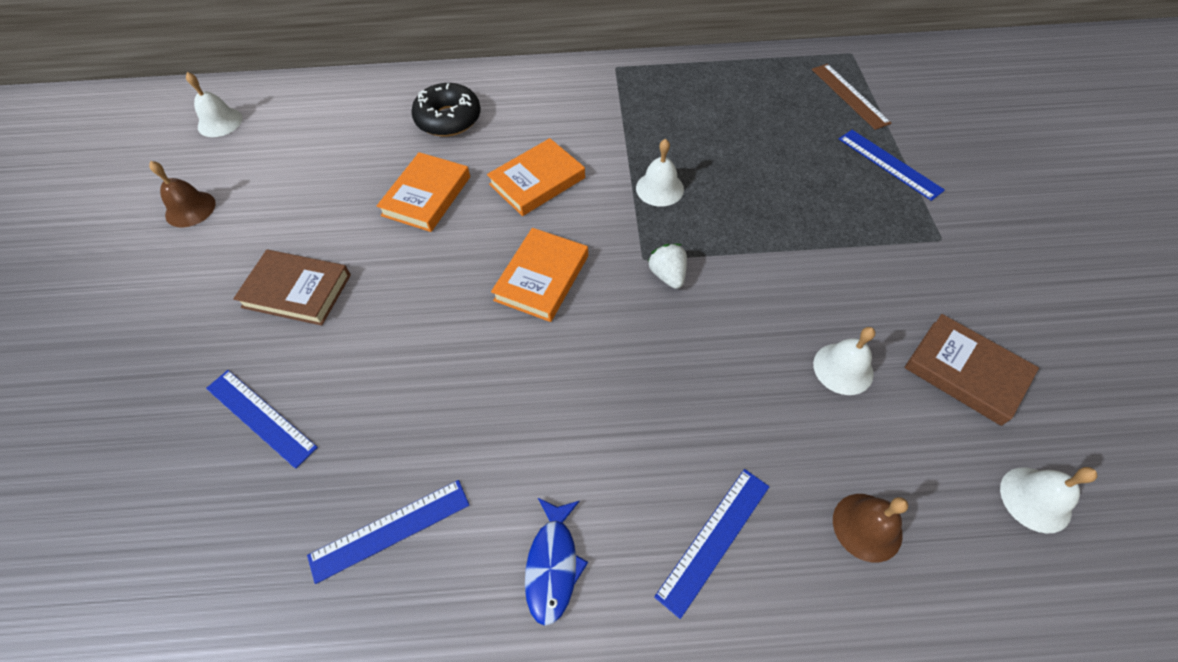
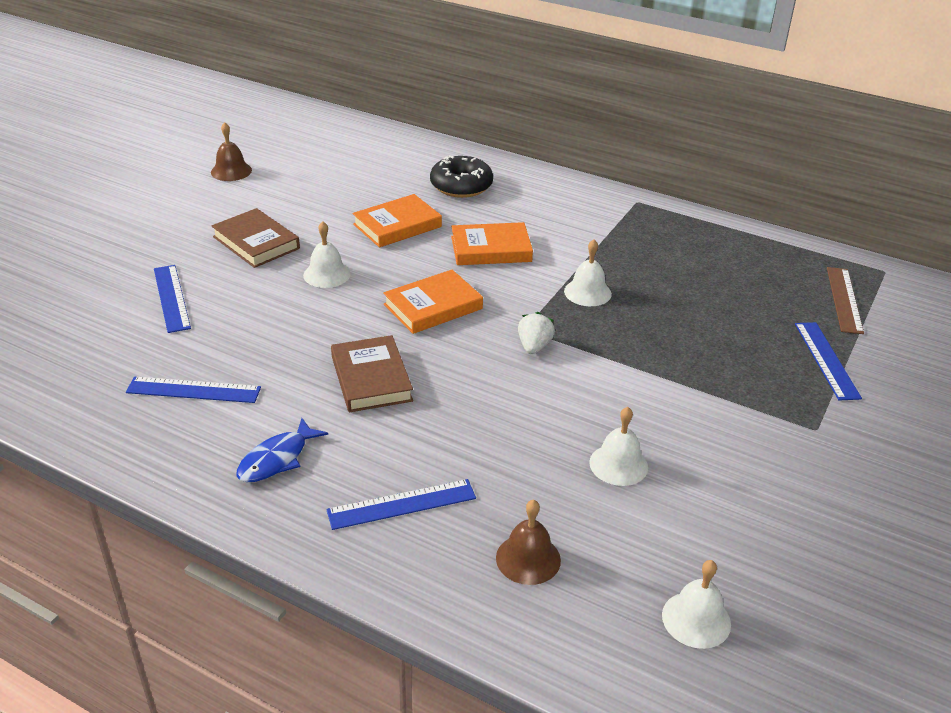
camera: 30 degrees right, 20 degrees down
(220, 122) = (295, 129): white bell -> white bell (327, 274)
(965, 372) = (729, 518): brown book -> brown book (371, 379)

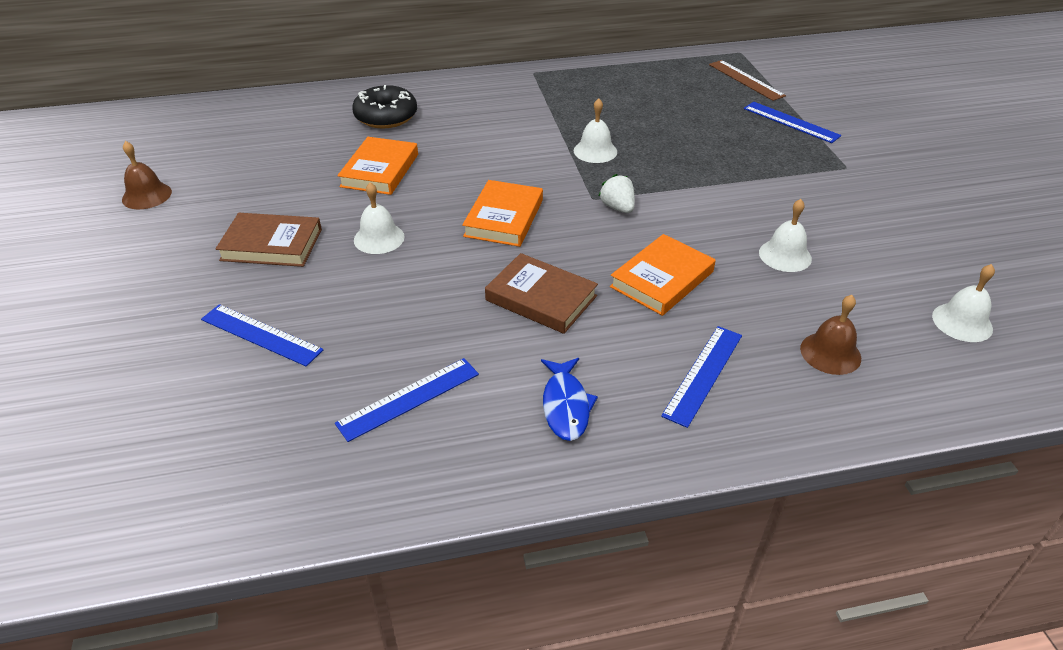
camera: 40 degrees left, 5 degrees up
(491, 249) = (482, 153): orange book -> orange book (662, 279)

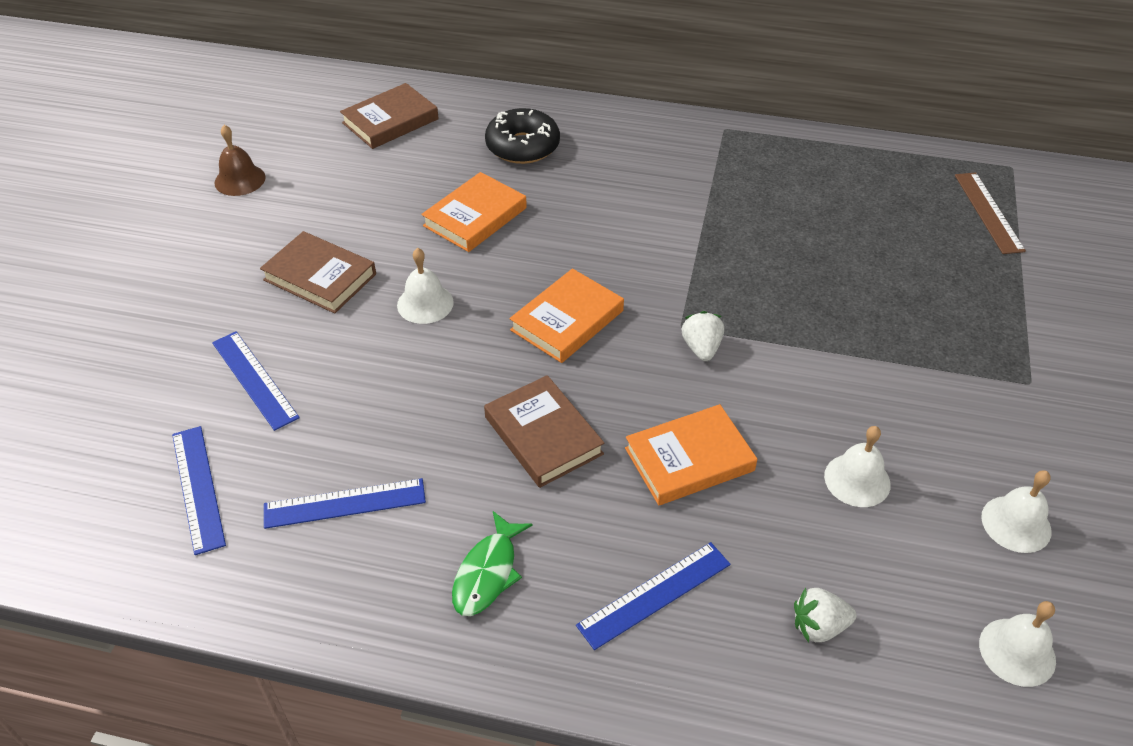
camera: 25 degrees right, 5 degrees up
(261, 124) = (390, 121): none -> brown book
(566, 405) = (488, 573): blue fish -> green fish
(595, 151) = (726, 262): white bell -> white bell (1016, 523)
(791, 122) = (1003, 293): blue ruler -> blue ruler (198, 488)
(830, 353) = (819, 626): brown bell -> white strawberry

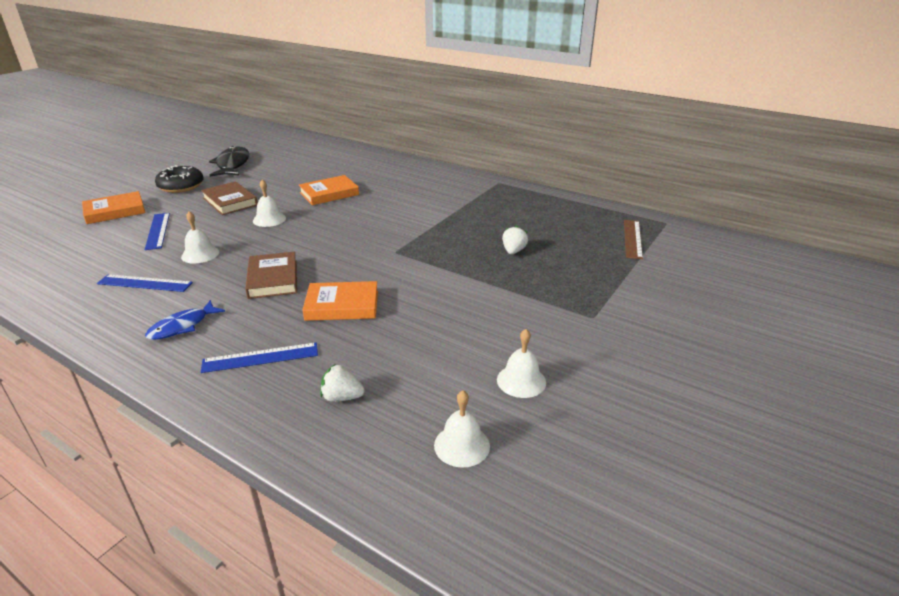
camera: 20 degrees right, 15 degrees down
(198, 488) = (86, 263): blue ruler -> none
(240, 180) = (232, 164): brown bell -> black fish
(390, 121) = (325, 156): brown book -> none
(488, 573) = (182, 326): green fish -> blue fish
(522, 146) = (381, 173): black donut -> black donut (181, 186)
(567, 320) = (335, 238): orange book -> orange book (115, 211)
(701, 348) = (397, 262): white strawberry -> white strawberry (513, 251)
(857, 480) = (434, 336): white bell -> white bell (200, 254)

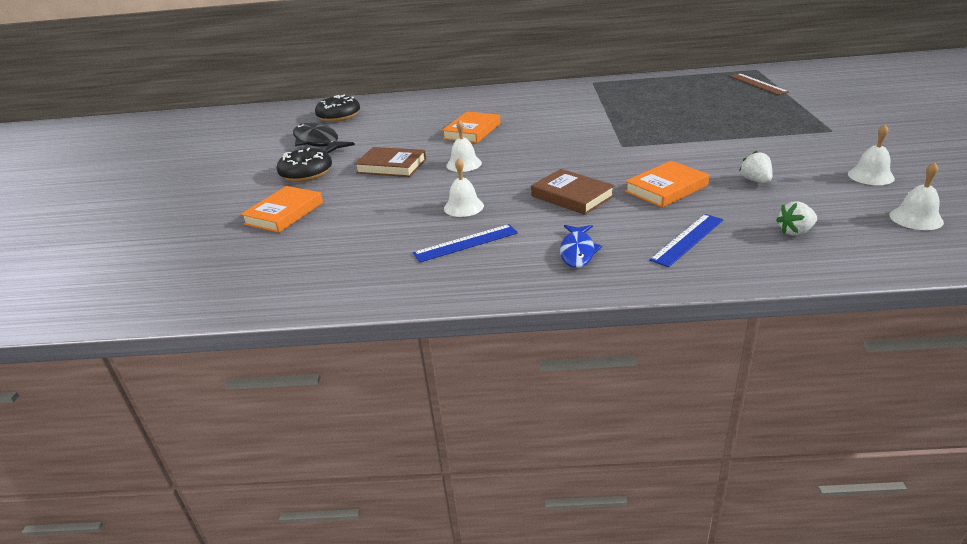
camera: 30 degrees left, 0 degrees up
(158, 231) = (374, 208): blue ruler -> none
(283, 148) = (339, 116): none -> black donut
(513, 251) = (702, 116): white strawberry -> white strawberry (755, 180)

